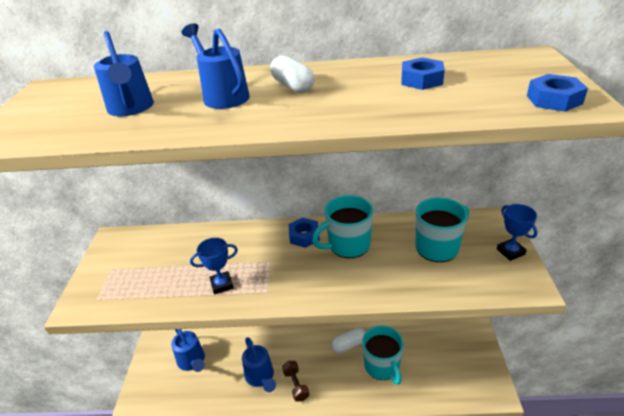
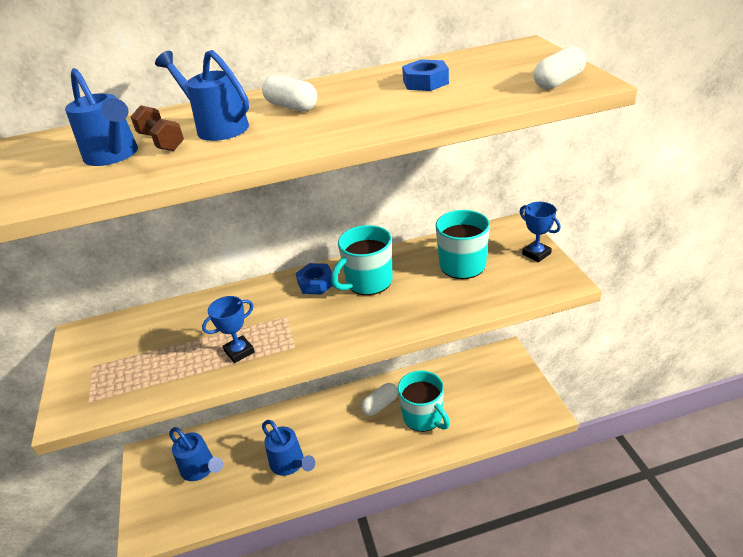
camera: 15 degrees left, 0 degrees up
(296, 385) = (333, 461): brown dumbbell -> brown dumbbell (161, 142)
(554, 100) = (558, 82): blue nut -> white capsule

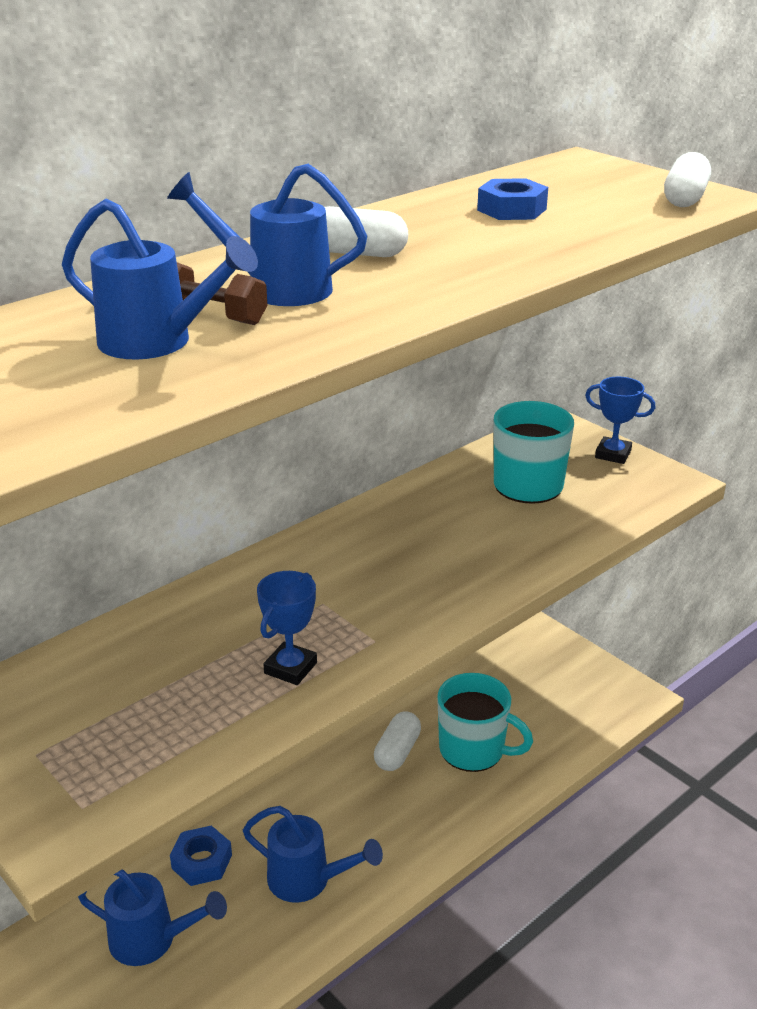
camera: 30 degrees left, 5 degrees down
(316, 283) = (330, 549): blue nut -> blue nut (202, 861)
(368, 282) = (410, 532): turquoise mug -> none

